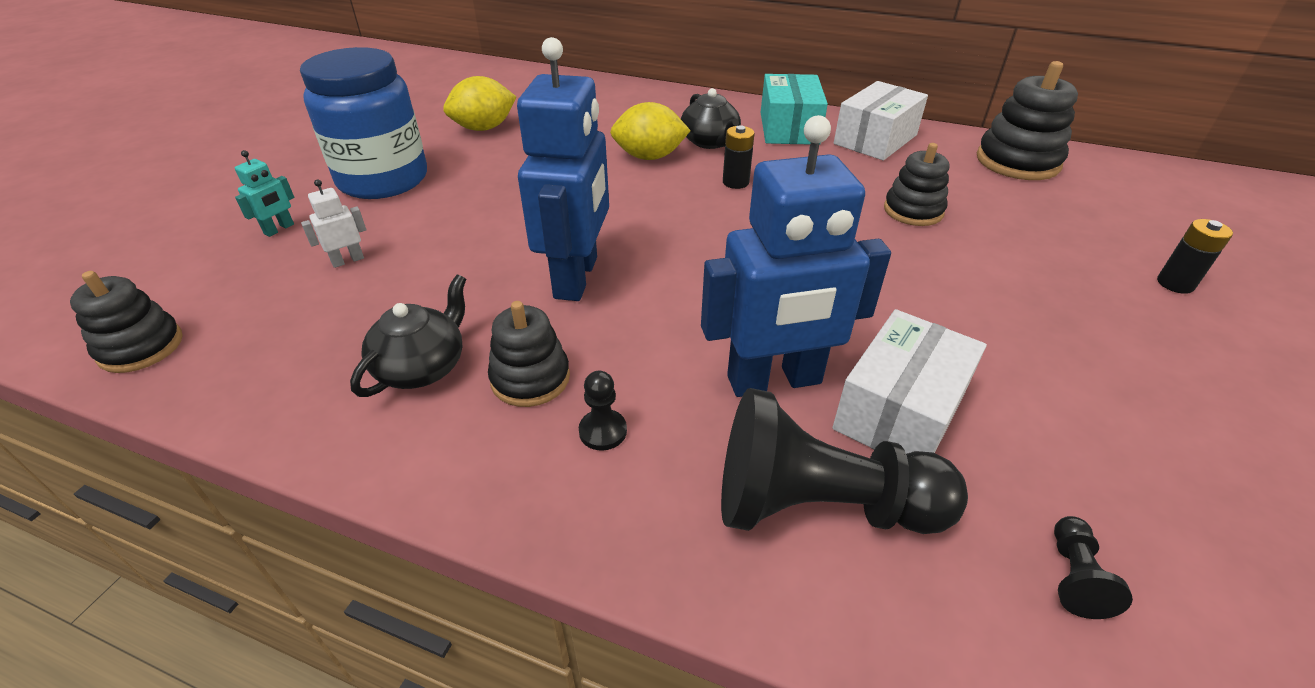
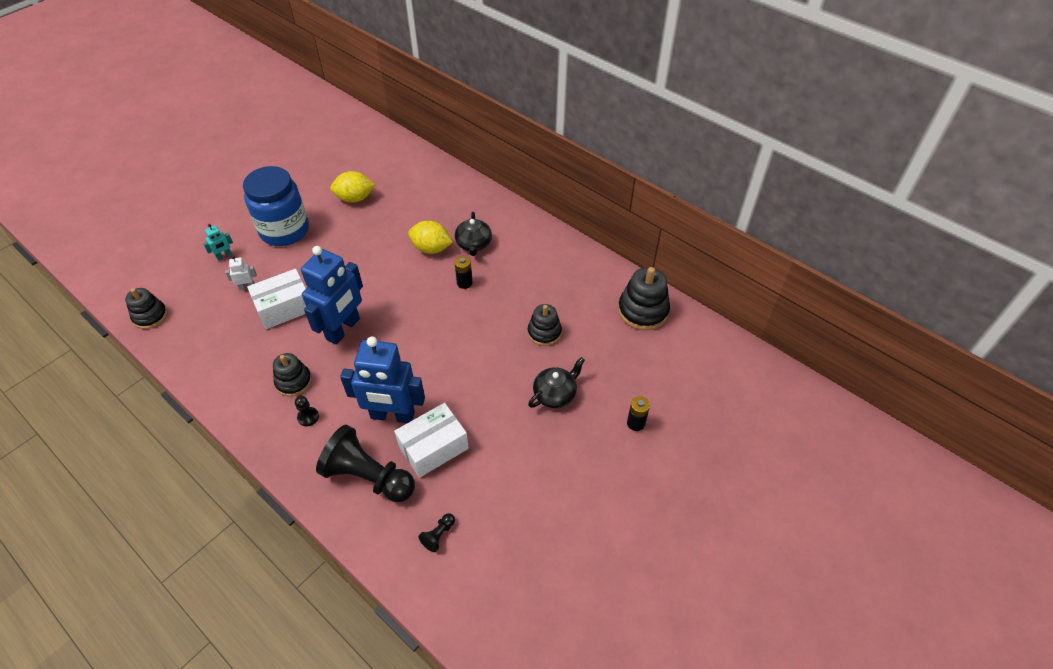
camera: 20 degrees right, 10 degrees up
(422, 367) = (254, 362): black teapot -> black teapot (555, 394)
(789, 128) = (529, 244): turquoise box -> none
(875, 139) = (573, 268): white box -> white box (284, 307)

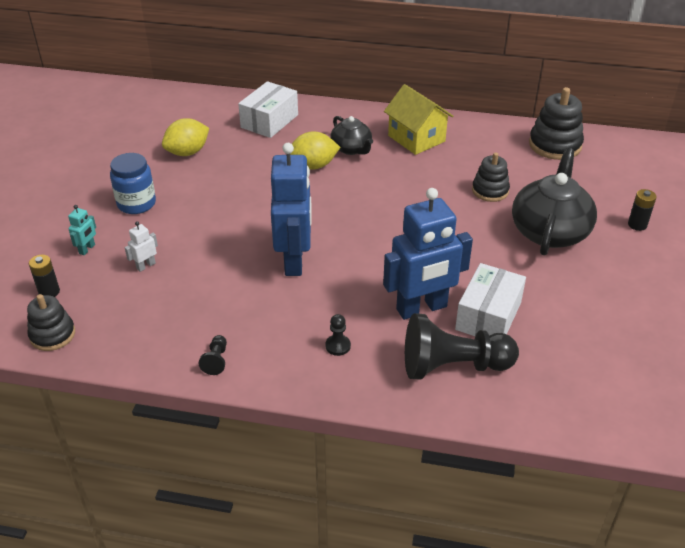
camera: 30 degrees left, 10 degrees down
(284, 230) = (136, 203): blue jar -> blue jar, size x0.63
(284, 307) = (209, 267): white box -> white box (269, 121)
(293, 381) = (289, 324): black stacking toy -> none
(438, 535) = (568, 380): black pawn -> black pawn (216, 360)
(464, 283) = (375, 180): black battery -> black battery (49, 292)
(533, 255) = (416, 138): none -> yellow house
(555, 394) = (550, 231): black teapot -> black teapot, size x1.74

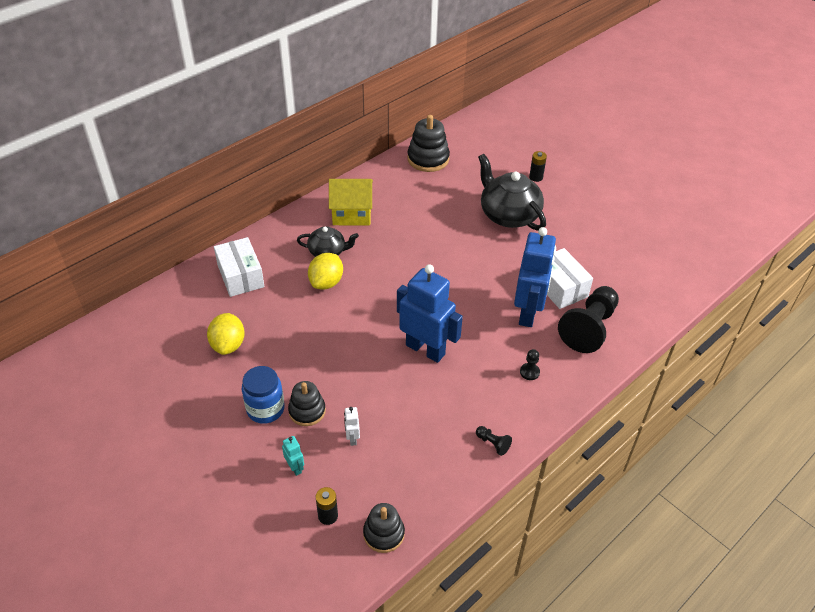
camera: 55 degrees left, 5 degrees up
(490, 191) = (444, 215): black stacking toy -> black stacking toy (307, 411)

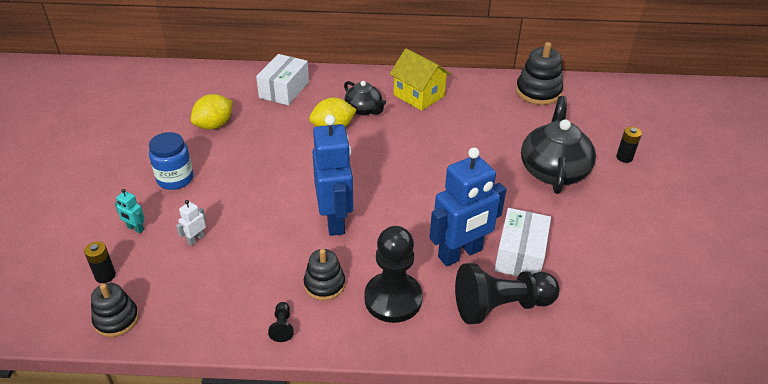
camera: 45 degrees right, 5 degrees down
(295, 467) = (135, 228): turquoise robot -> turquoise robot turned 105 degrees clockwise
(307, 411) = (196, 199): black stacking toy -> black stacking toy (324, 284)
(529, 372) = (393, 299): black pawn -> black pawn, size x2.47

